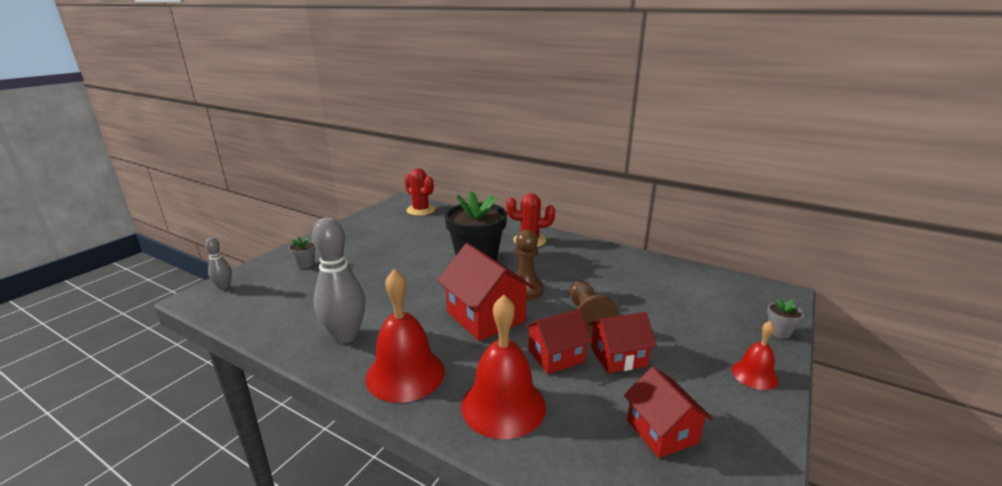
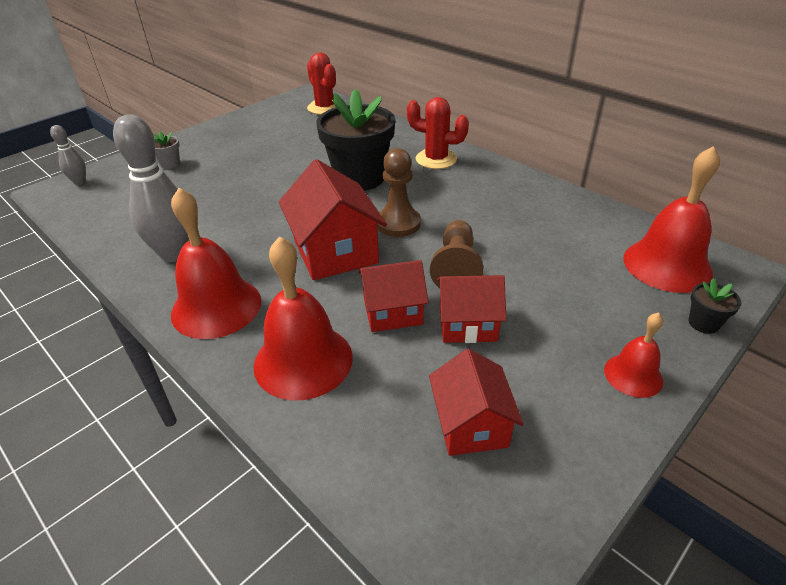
camera: 15 degrees right, 15 degrees up
(733, 296) = (667, 265): none -> red bell
(779, 332) = (703, 323): grey flower pot -> black flower pot

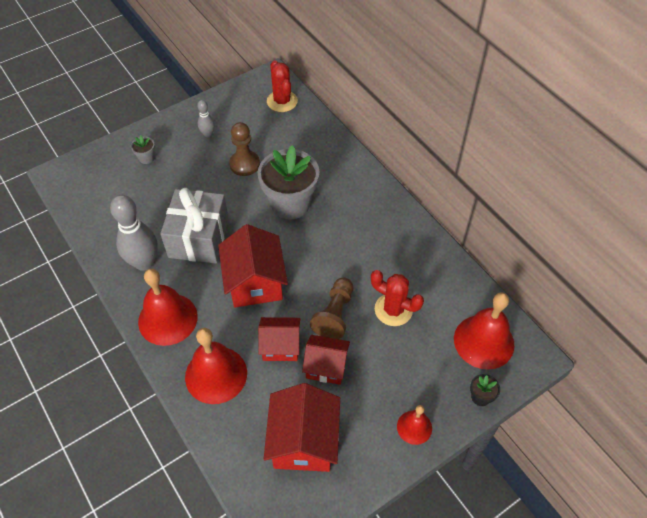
camera: 10 degrees right, 15 degrees up
(80, 182) = (78, 168): grey bowling pin -> grey bowling pin (208, 134)
(249, 221) = (199, 238): none -> grey gift
(359, 178) = (290, 204): black flower pot -> grey flower pot
(398, 224) = (306, 262): brown pawn -> brown pawn (244, 164)
(436, 159) = (357, 191): red cactus -> red cactus (393, 310)
(471, 424) = (303, 441): red house -> red house, size x1.57

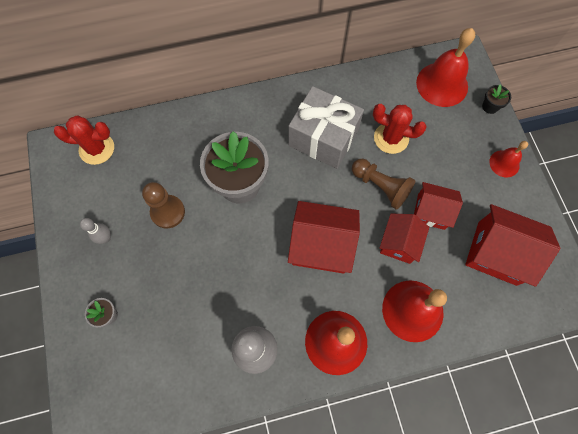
camera: 70 degrees left, 15 degrees up
(199, 238) = (247, 285): grey gift -> grey gift (323, 138)
(326, 366) = (431, 211): red house -> red house turned 75 degrees clockwise
(393, 310) = (391, 138): red cactus -> red cactus turned 60 degrees clockwise

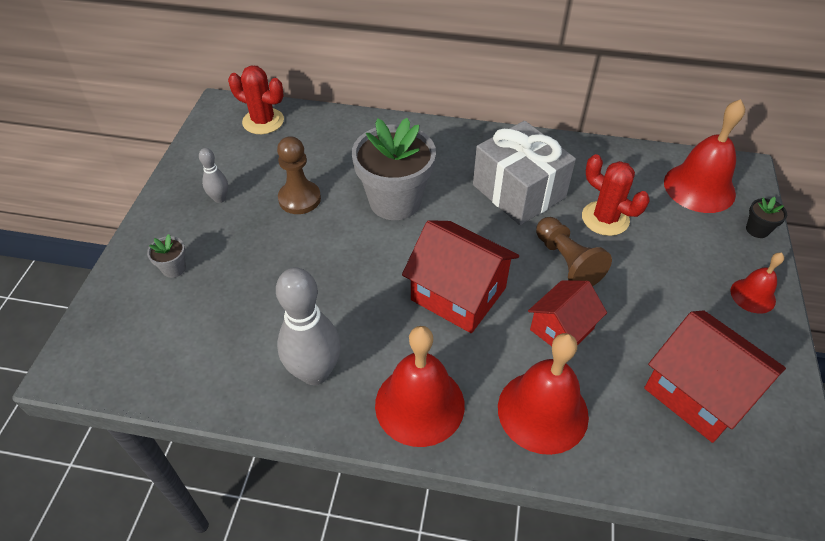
camera: 25 degrees right, 20 degrees down
(431, 211) = (622, 311): red house -> none

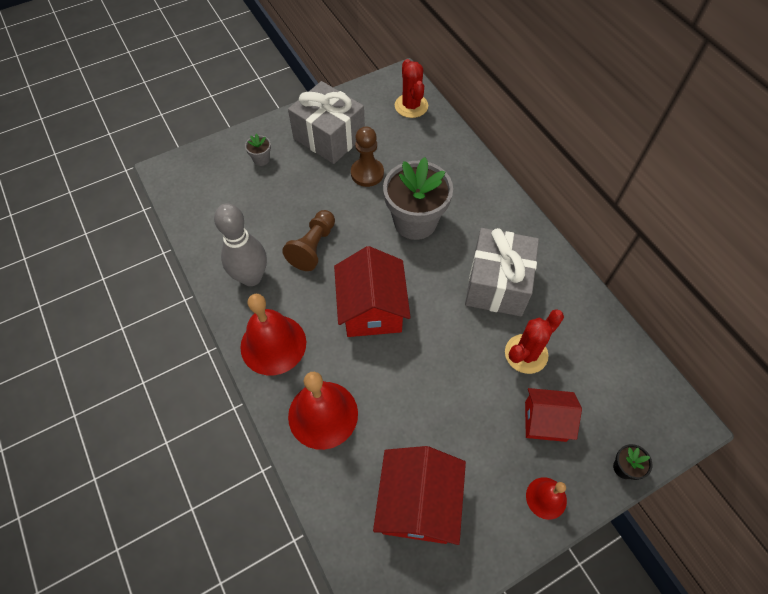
camera: 50 degrees right, 10 degrees up
(219, 198) = (329, 137): grey bowling pin -> grey gift
(562, 329) = (397, 386): red house -> red house (545, 421)
(567, 262) = (459, 354): brown pawn -> brown pawn (313, 247)
(605, 218) = (526, 354): red cactus -> red cactus turned 45 degrees clockwise
(699, 187) = (629, 400): red bell -> none

